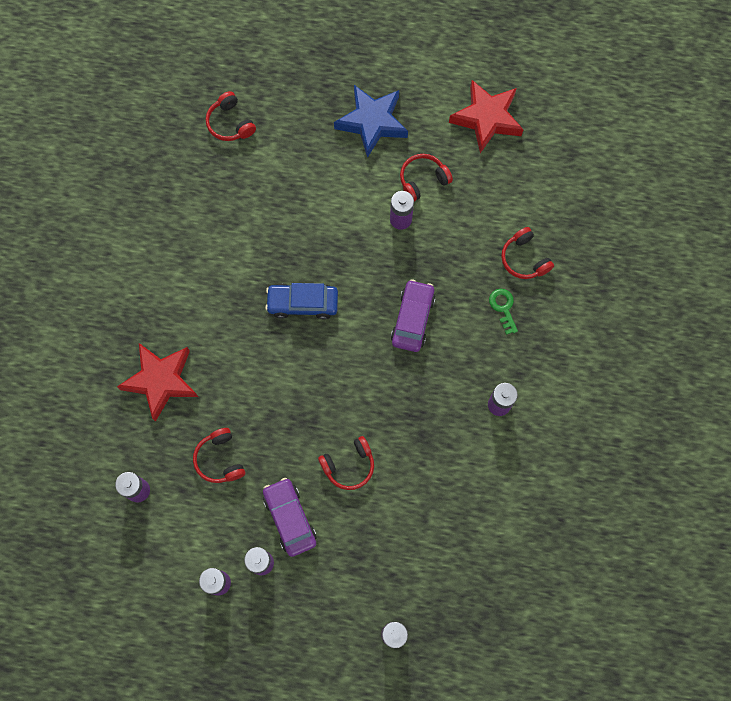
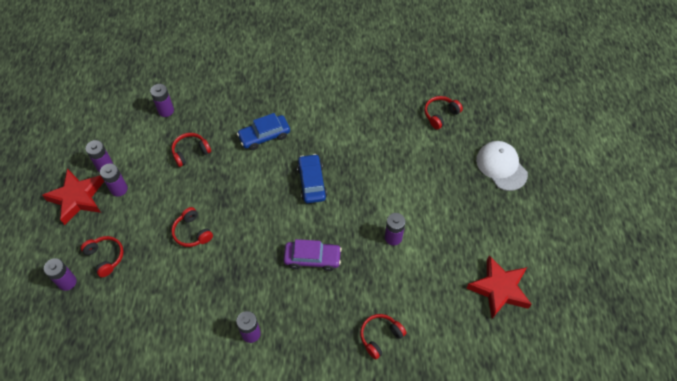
camera: 80 degrees right, 15 degrees down
(161, 381) = (242, 109): red star -> red star (77, 198)
(215, 355) = (264, 136): none -> blue car
(290, 518) = (151, 201): purple car -> none
(325, 72) = (501, 166): none -> white cap
(372, 122) = (469, 205): blue star -> none
(423, 180) = (430, 248): red headphones -> red headphones (105, 257)
(503, 308) = (334, 325): green key -> none

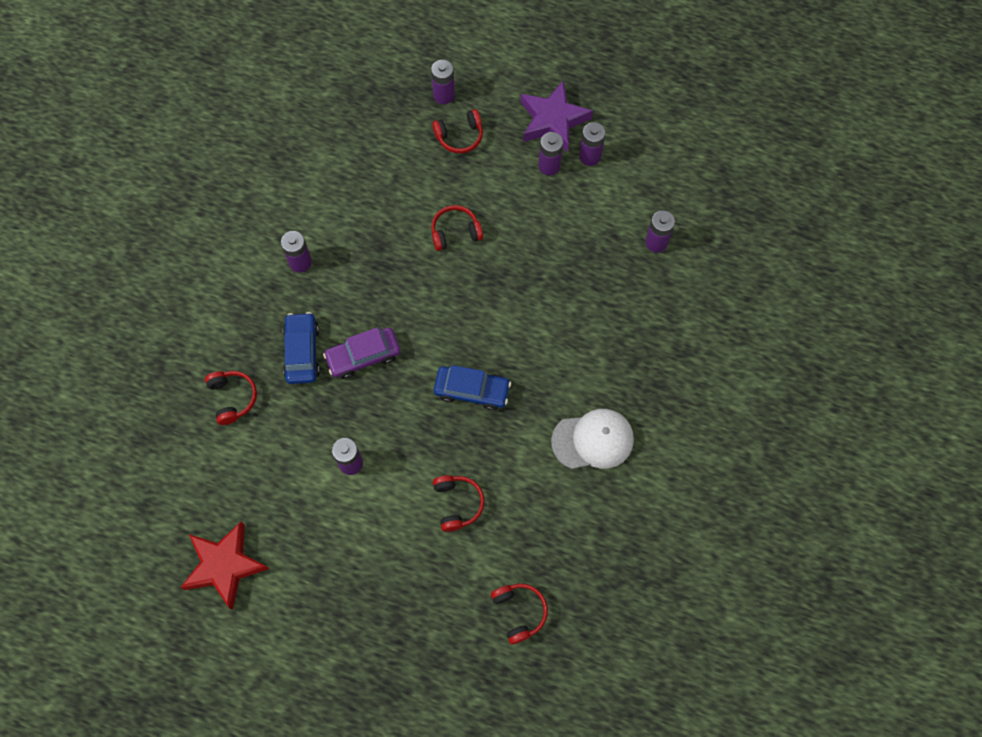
camera: 110 degrees right, 10 degrees up
(77, 198) = (553, 120): red star -> purple star
(190, 152) = (576, 257): red headphones -> red headphones (457, 504)
(264, 136) = (569, 353): blue car -> blue car (302, 352)
(312, 258) = (363, 356): purple car -> purple car turned 45 degrees clockwise
(501, 166) = (397, 660): white cap -> white cap (593, 440)

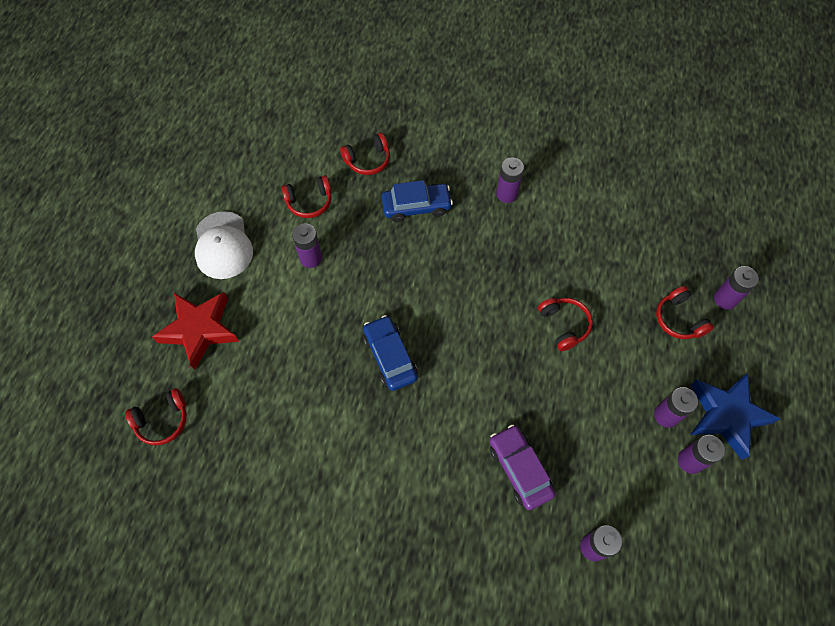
camera: 85 degrees right, 5 degrees down
(225, 566) = (218, 175): red star -> red star (199, 330)
(363, 356) = (417, 256): purple car -> purple car (519, 469)
(457, 504) = (272, 354): red headphones -> red headphones (309, 202)
(472, 390) = (390, 357): blue car -> blue car turned 150 degrees clockwise
(553, 120) = (726, 415): purple star -> blue star
(593, 440) = (342, 484): white cap -> white cap (223, 245)

